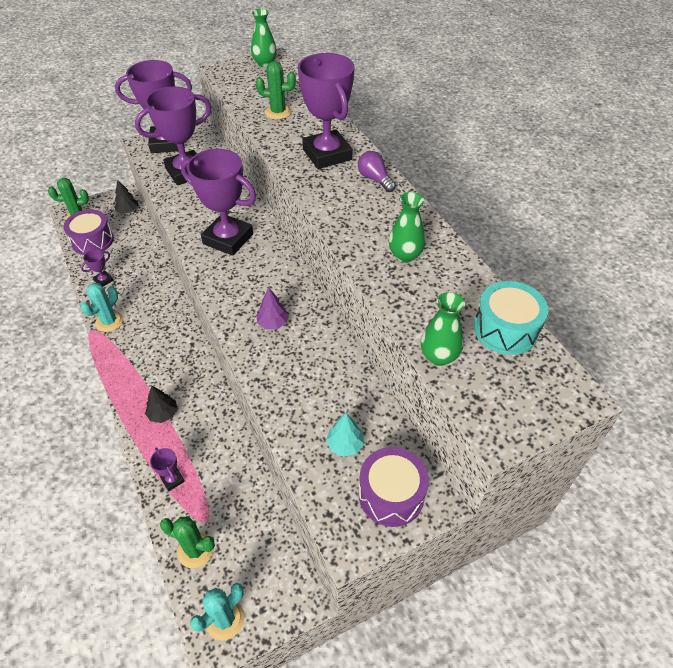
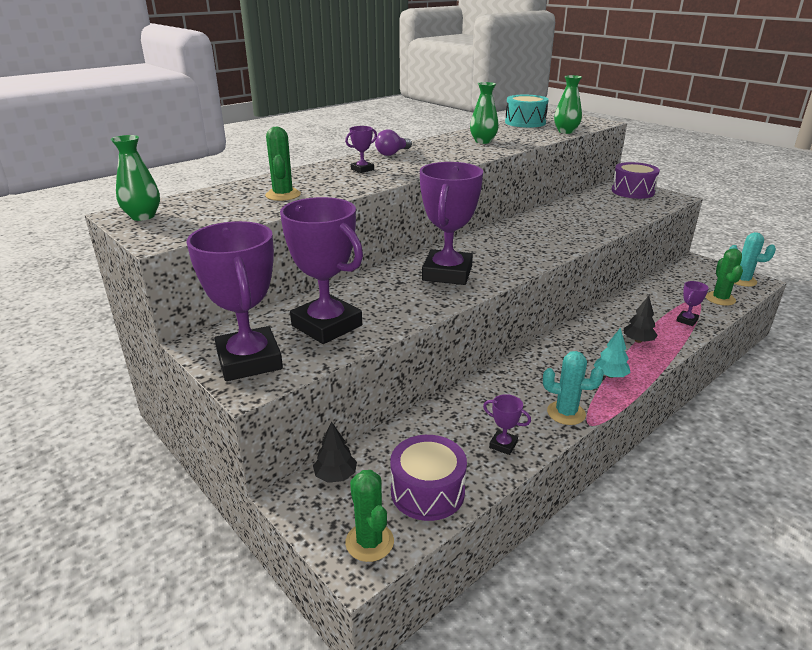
camera: 105 degrees left, 20 degrees down
(273, 323) = (540, 237): purple tree -> none
(327, 154) = (362, 169): purple trophy -> purple trophy, size x0.42
(345, 444) = (616, 204): turquoise tree -> turquoise tree (610, 375)

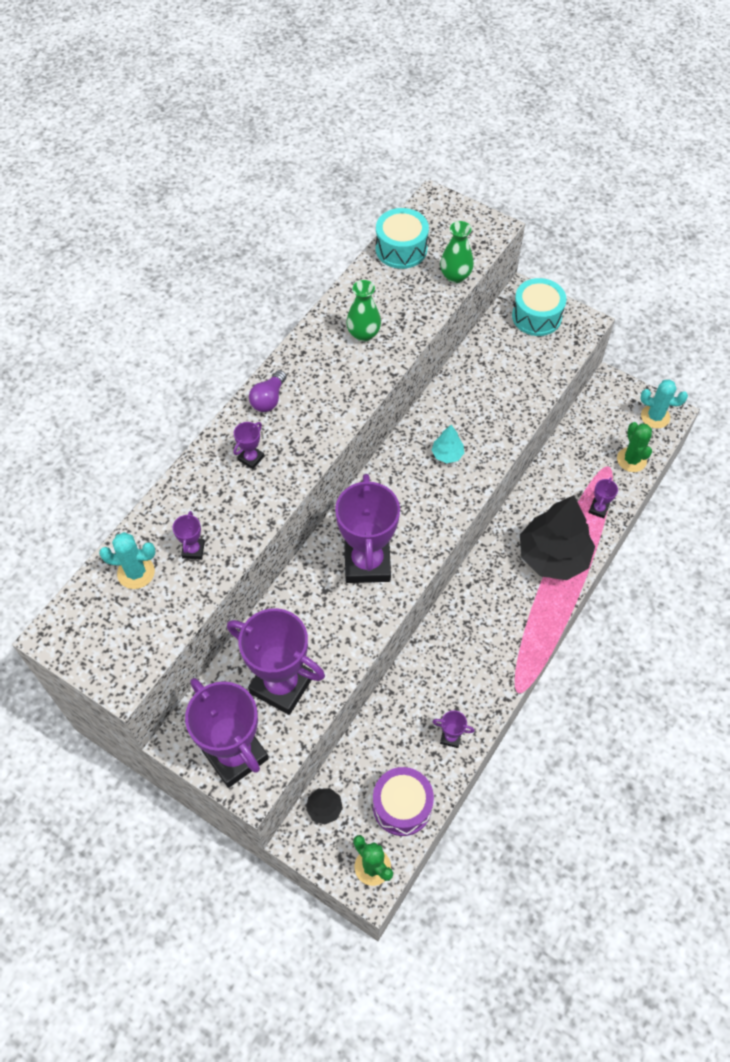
camera: 15 degrees left, 30 degrees up
(143, 216) = (76, 636): green vase -> none
(283, 195) = (193, 550): green cactus -> purple trophy
(566, 413) = (497, 683): turquoise cactus -> turquoise cactus (136, 572)
(610, 375) = (530, 619): turquoise tree -> turquoise tree (447, 454)
(632, 191) = (536, 316): purple drum -> turquoise drum
(638, 340) = (553, 556): black tree -> black tree, size x2.33

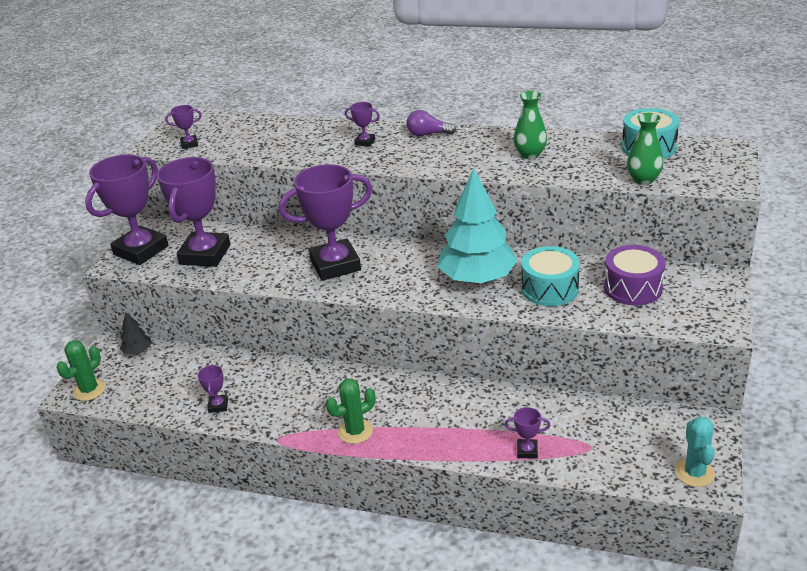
camera: 75 degrees right, 25 degrees down
(136, 572) = (242, 129): turquoise cactus -> none
(193, 550) = (269, 143): purple trophy -> purple trophy (189, 144)
(402, 806) = (146, 393): purple drum -> purple drum (633, 288)
(447, 454) = (477, 278): turquoise tree -> turquoise tree, size x2.33
(536, 316) = (699, 292): turquoise drum -> turquoise drum (549, 289)
(553, 556) = (446, 429): black tree -> none
(631, 460) = (614, 464): green cactus -> green cactus (355, 431)

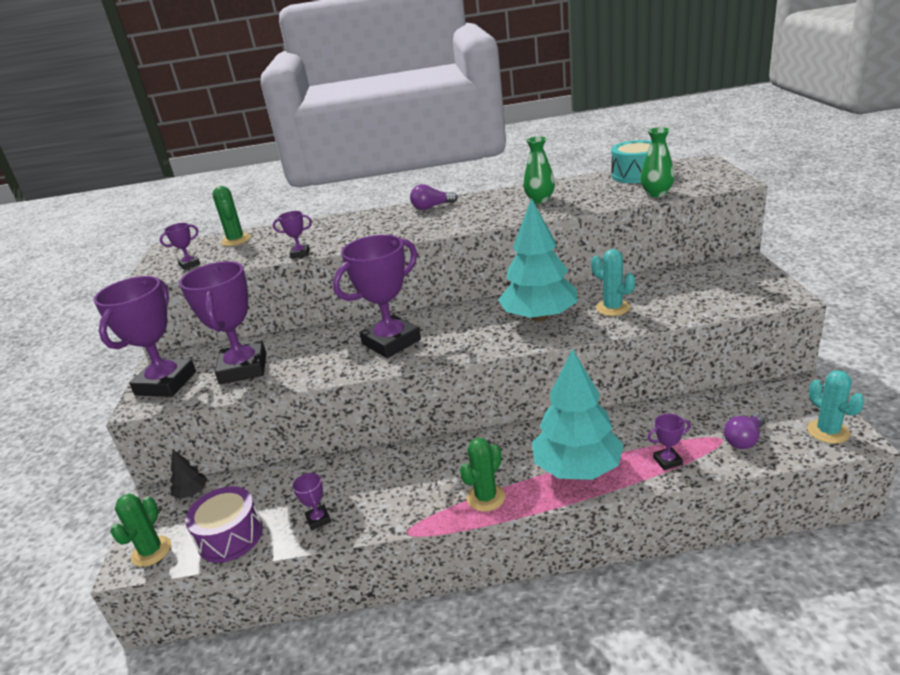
camera: 20 degrees left, 5 degrees down
(240, 126) = (236, 240): none -> green cactus
(365, 142) = (375, 224): purple trophy -> purple trophy (300, 254)
(446, 431) = (577, 468): none -> turquoise tree
(549, 289) = (613, 308): turquoise drum -> turquoise cactus
(611, 454) = (744, 439): none -> purple light bulb
(633, 288) = (683, 289): purple drum -> purple drum (230, 536)

